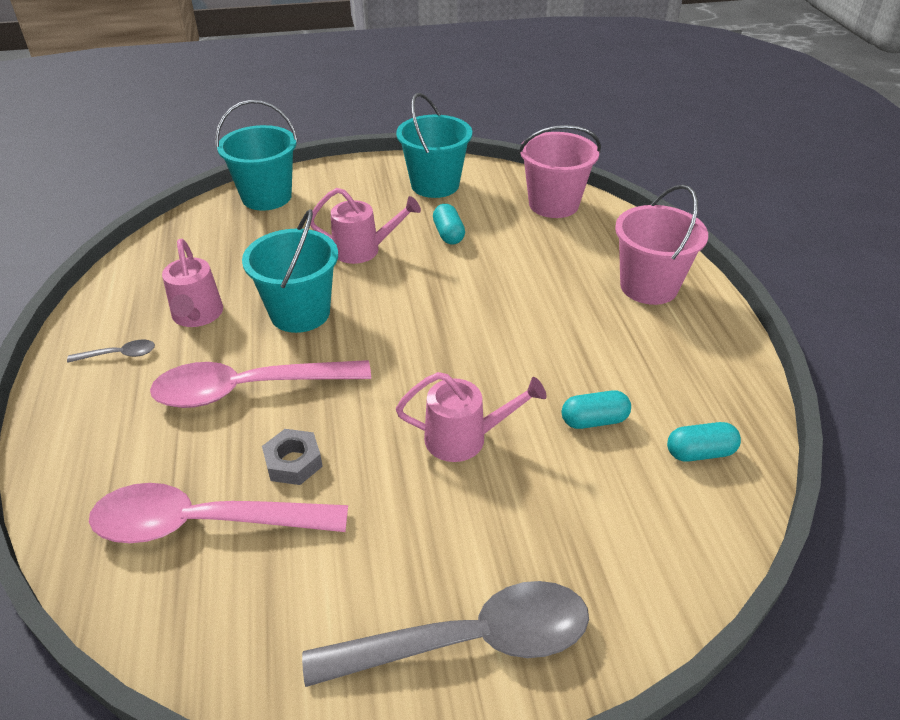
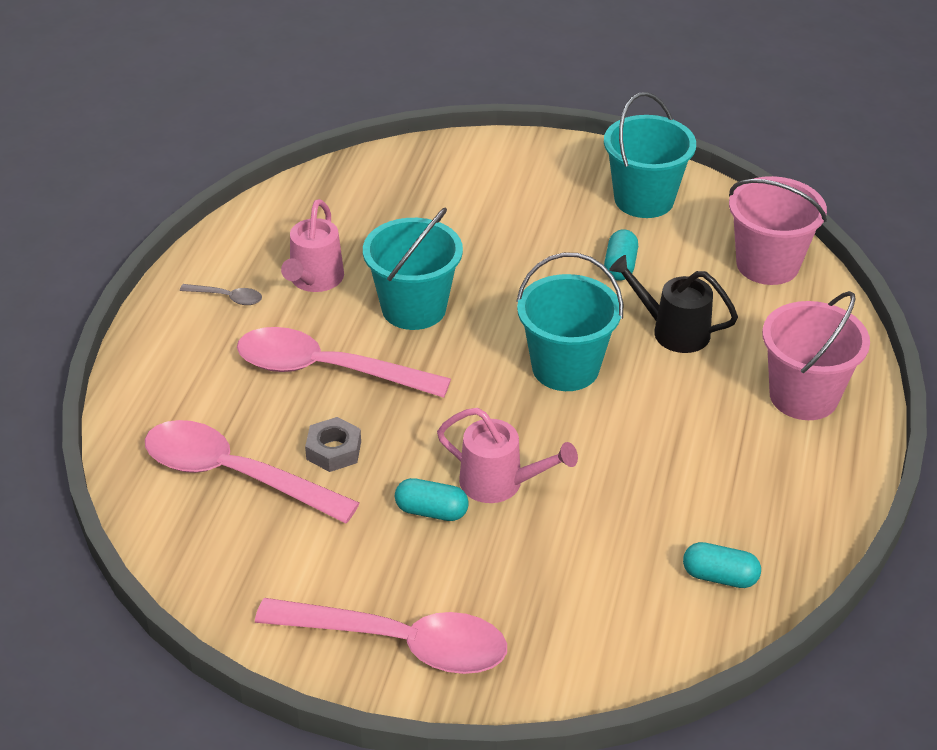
camera: 25 degrees right, 0 degrees up
(266, 197) = (448, 162): turquoise bucket -> turquoise bucket (565, 368)
(364, 250) = (517, 258): pink watering can -> none
(467, 641) = (398, 643): grey spoon -> pink spoon
(519, 269) = (672, 331): none -> black watering can
(594, 420) = (636, 511): turquoise capsule -> turquoise capsule (431, 511)

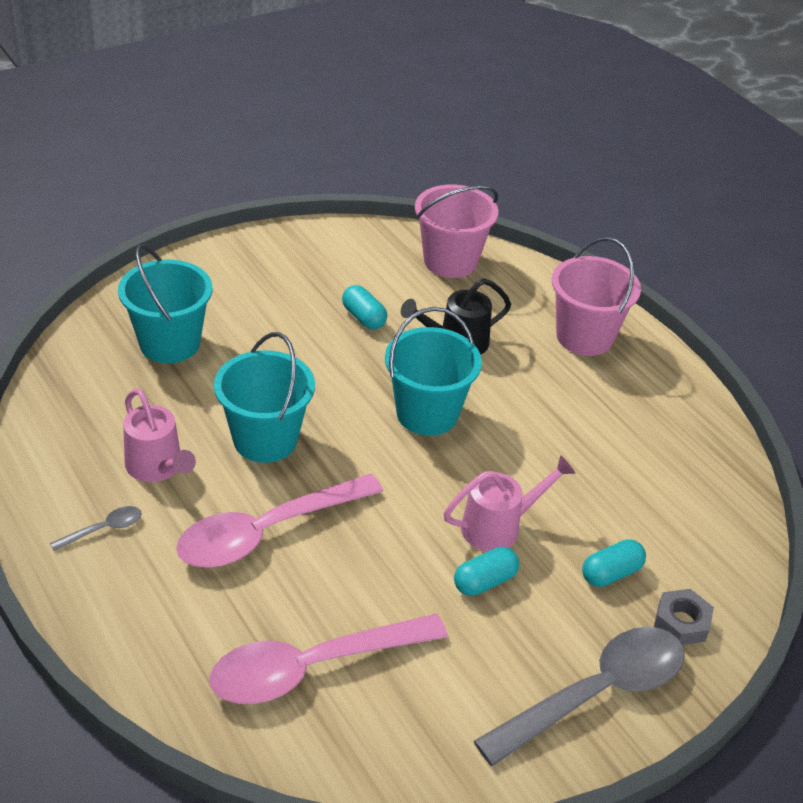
camera: 50 degrees left, 0 degrees up
(334, 450) = (358, 590): grey nut -> grey nut (681, 622)
(398, 643) = (594, 694): pink spoon -> grey spoon
(644, 199) = (315, 260): turquoise bucket -> turquoise bucket (170, 343)
(719, 577) = (698, 488): turquoise capsule -> turquoise capsule (611, 573)

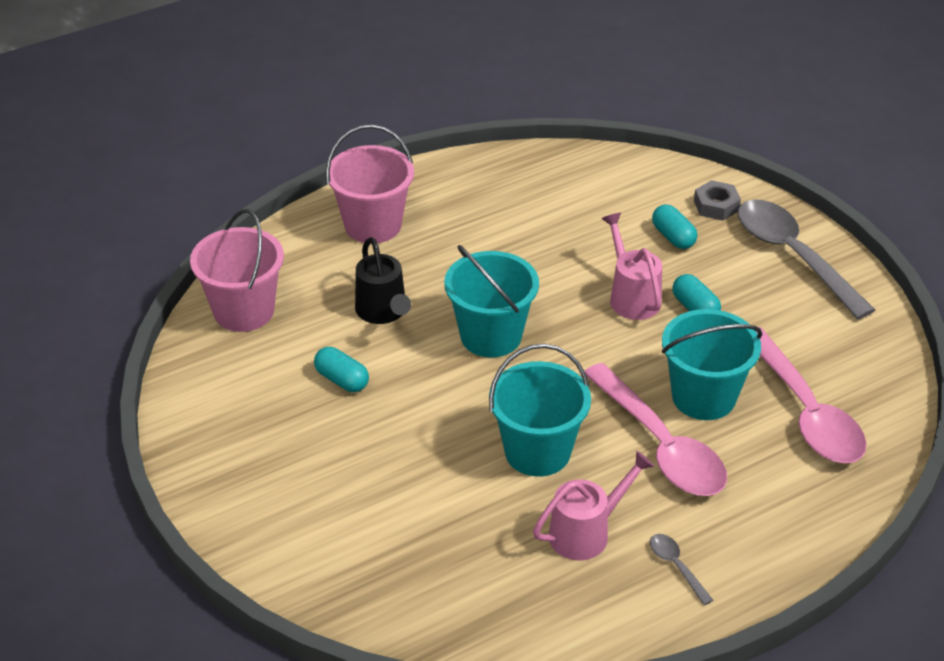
camera: 85 degrees left, 0 degrees up
(170, 343) = (388, 539): turquoise bucket -> turquoise bucket (703, 397)
(363, 317) = (342, 380): turquoise capsule -> turquoise capsule turned 75 degrees clockwise

